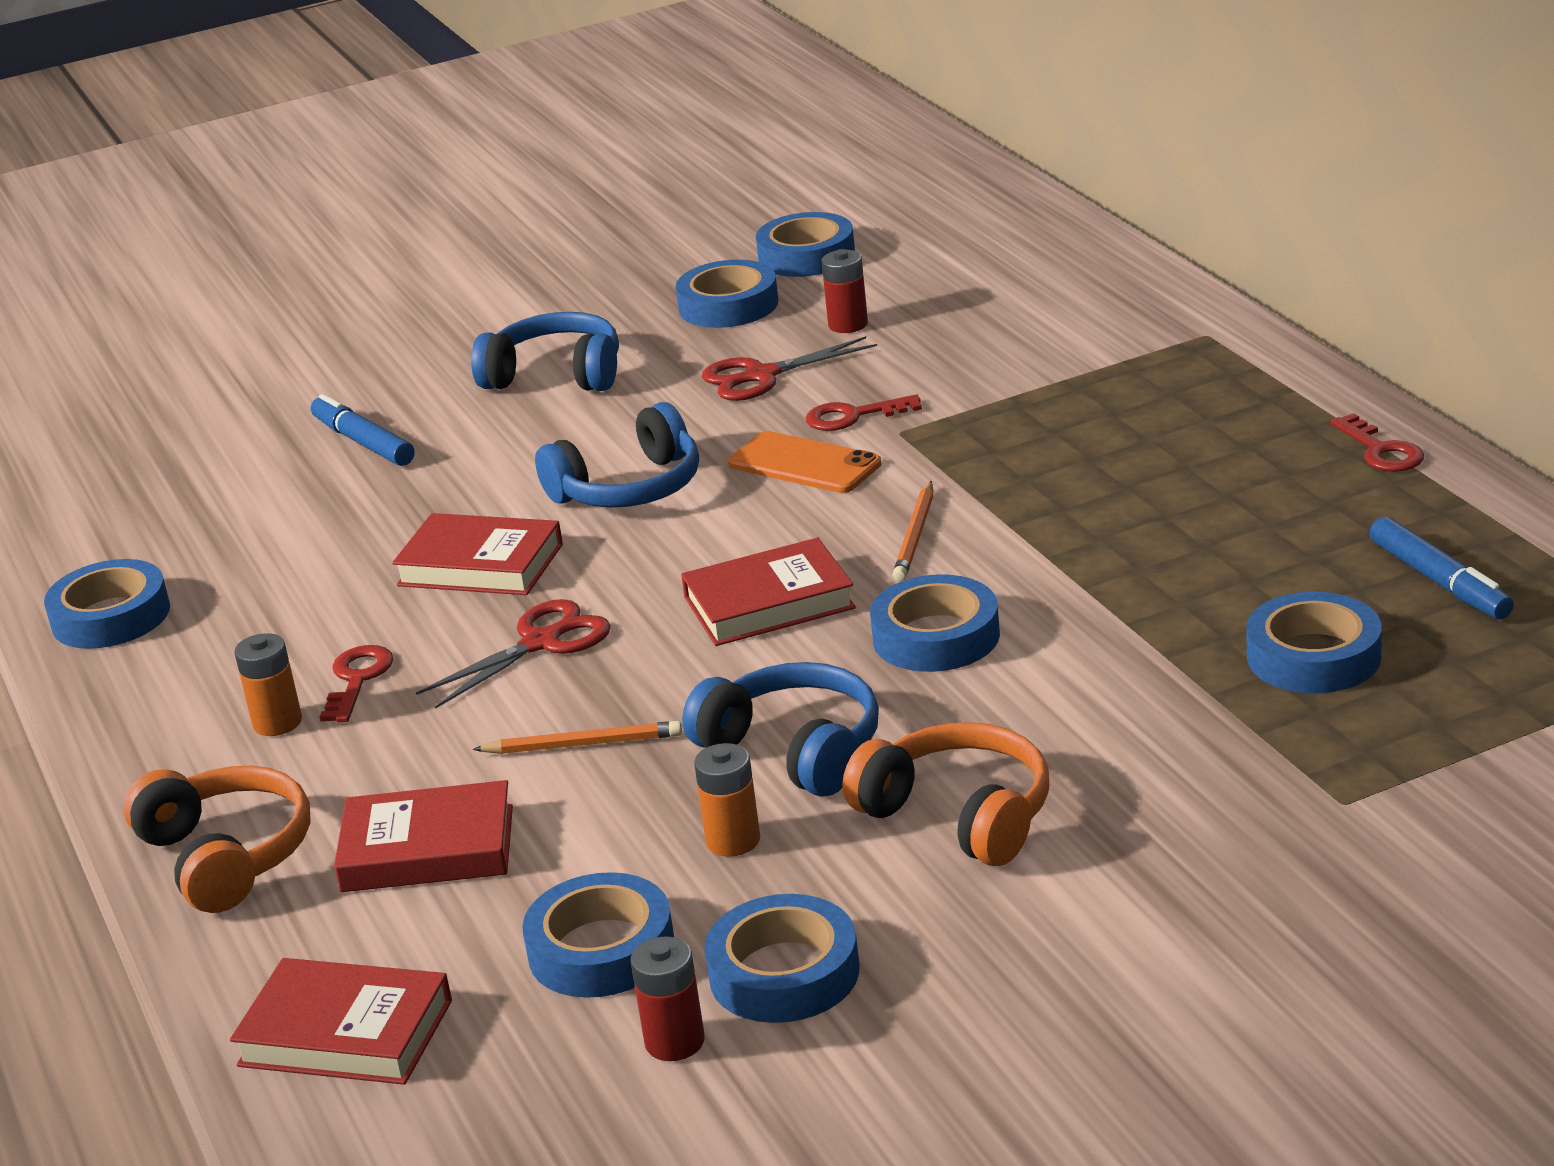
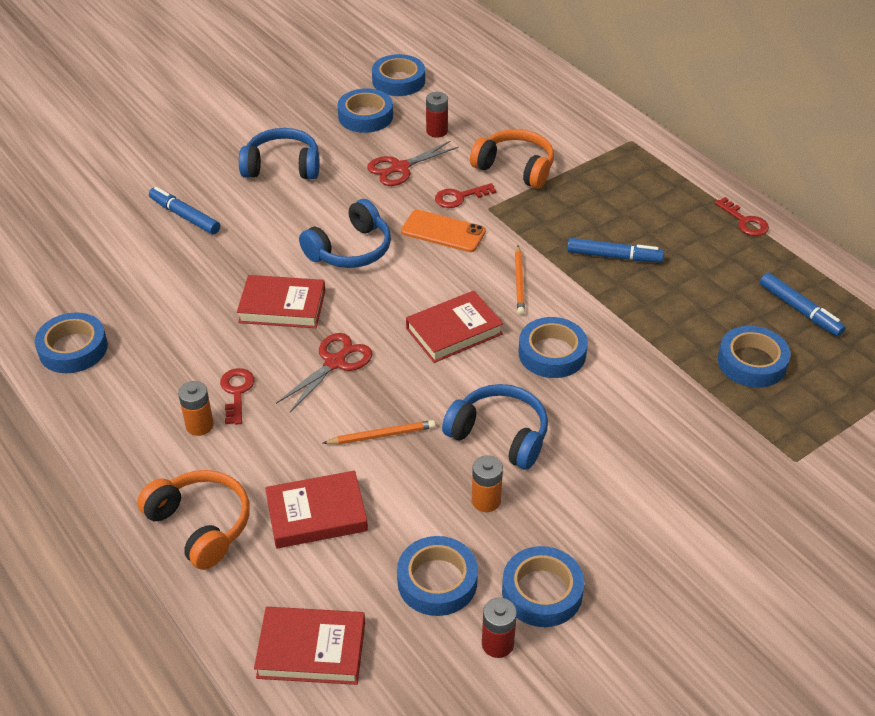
camera: 15 degrees left, 15 degrees up
(959, 815) = (602, 477): orange headphones -> orange headphones (515, 168)
(1107, 500) = (614, 256): none -> blue marker

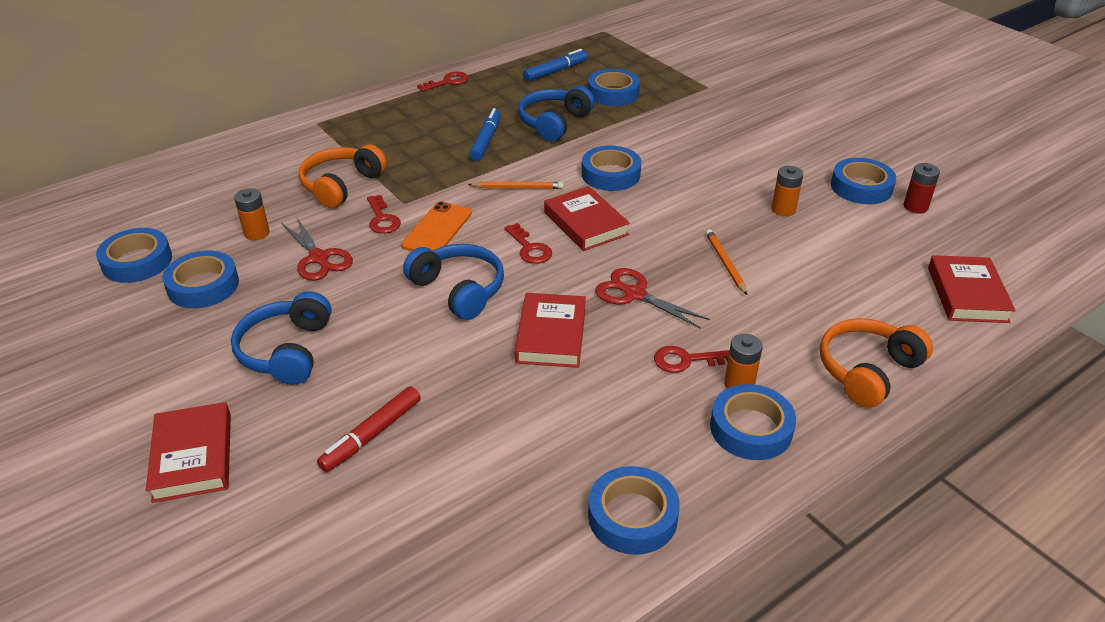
camera: 90 degrees left, 5 degrees down
(184, 216) = (372, 435): blue marker -> red marker
(317, 514) = (828, 298): red book -> red book (193, 457)
(411, 292) = (529, 248): none -> red key
(437, 131) = (257, 233): red battery -> orange battery
(437, 581) = (872, 233): blue tape -> blue tape (751, 428)
(499, 435) = (710, 202): blue headphones -> blue headphones (554, 123)

